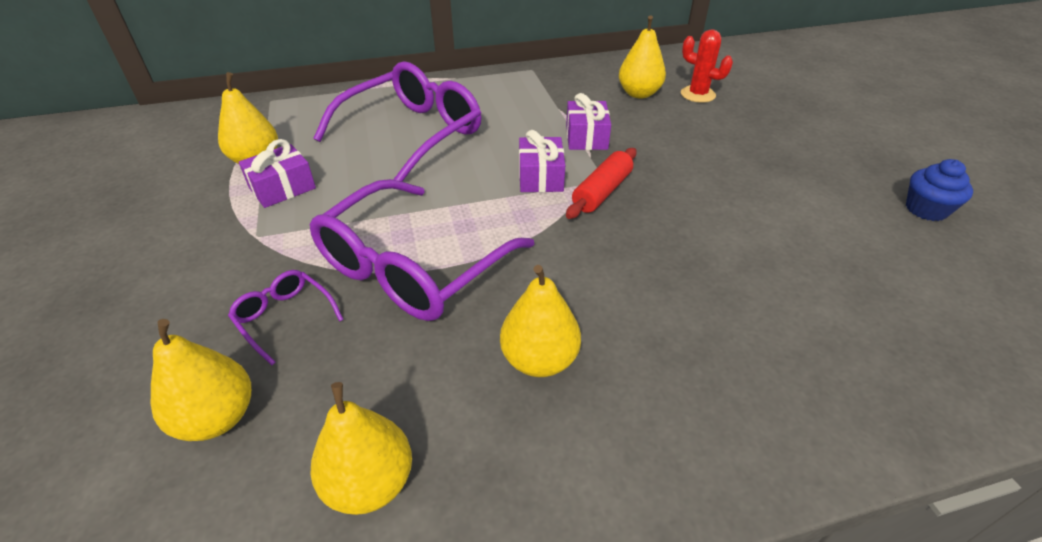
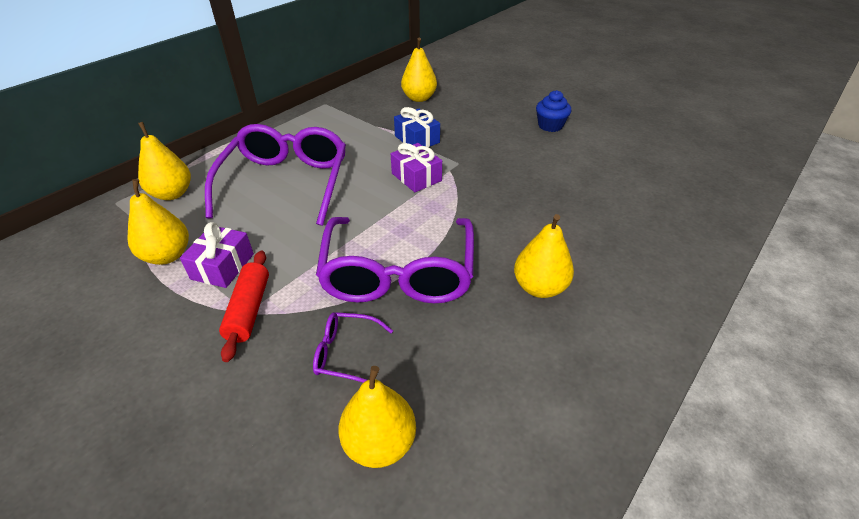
camera: 35 degrees left, 0 degrees up
(370, 482) = (526, 411): yellow pear -> yellow pear (172, 194)
(586, 137) = (417, 139): purple gift -> blue gift
(602, 192) = (465, 171): red rolling pin -> red rolling pin (249, 310)
(697, 94) = (456, 87): red cactus -> none
(926, 209) = (634, 115): blue cupcake -> blue cupcake (550, 126)

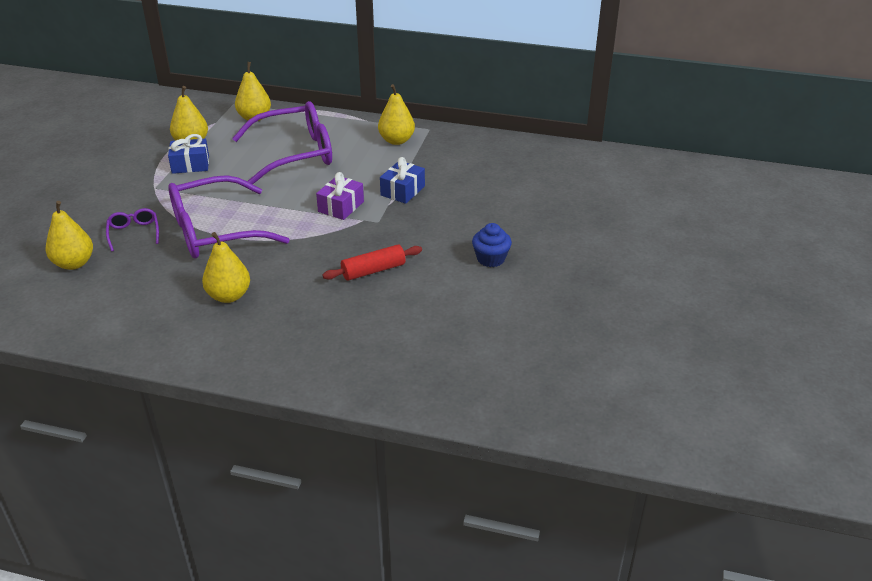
camera: 65 degrees right, 5 degrees down
(222, 266) = (190, 165): purple gift -> blue gift
(249, 310) = (156, 188): red rolling pin -> red rolling pin (373, 270)
(419, 98) = (483, 171): yellow pear -> yellow pear (396, 140)

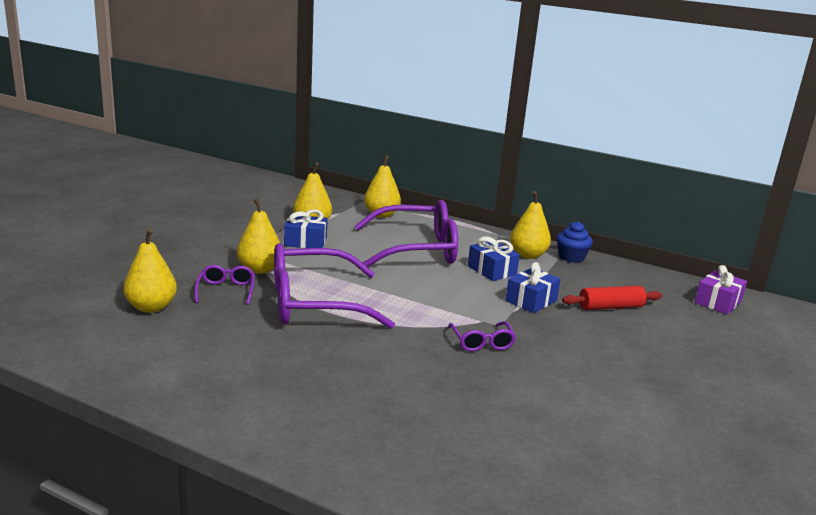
camera: 10 degrees right, 15 degrees down
(229, 296) = (311, 370): yellow pear -> yellow pear (259, 269)
(341, 206) = (459, 304): purple gift -> purple gift (717, 302)
(365, 164) = (491, 270): none -> blue gift
(365, 242) = (482, 342): none -> purple glasses
(373, 270) = (489, 374): red rolling pin -> red rolling pin (610, 307)
(491, 259) = (636, 387): blue cupcake -> blue cupcake (571, 257)

